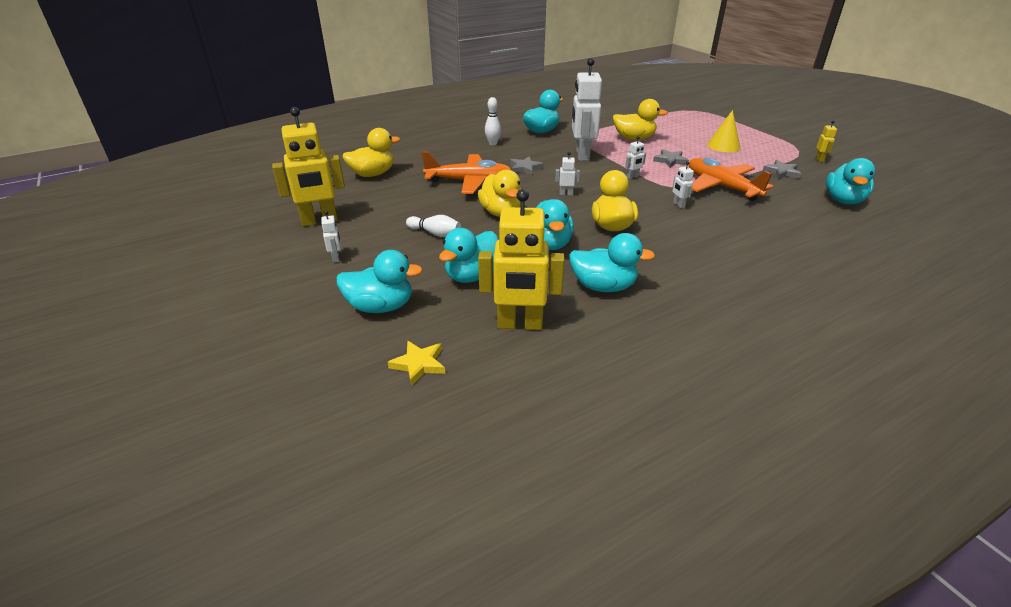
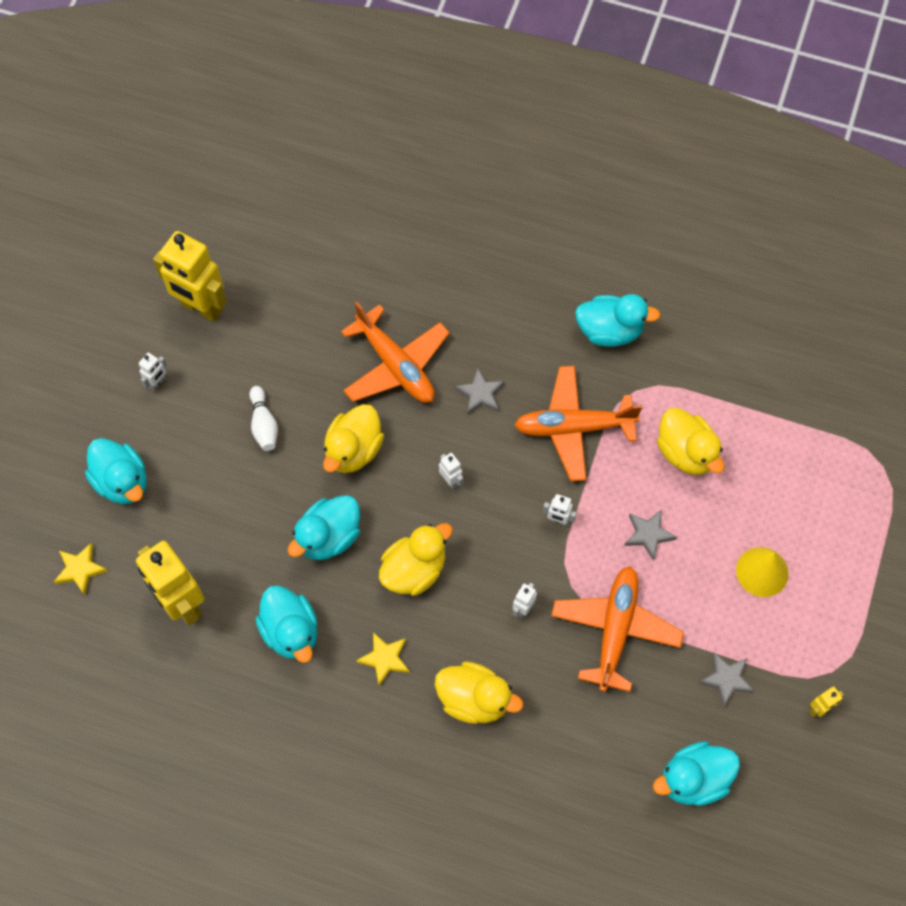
camera: 50 degrees right, 30 degrees up
(373, 174) = (329, 260): yellow duck -> yellow duck (474, 699)
(472, 276) = (221, 513): turquoise duck -> none
(493, 143) = (519, 307): white bowling pin -> none
(582, 155) = (573, 427): white robot -> orange plane
(666, 260) = (384, 659): none -> yellow star

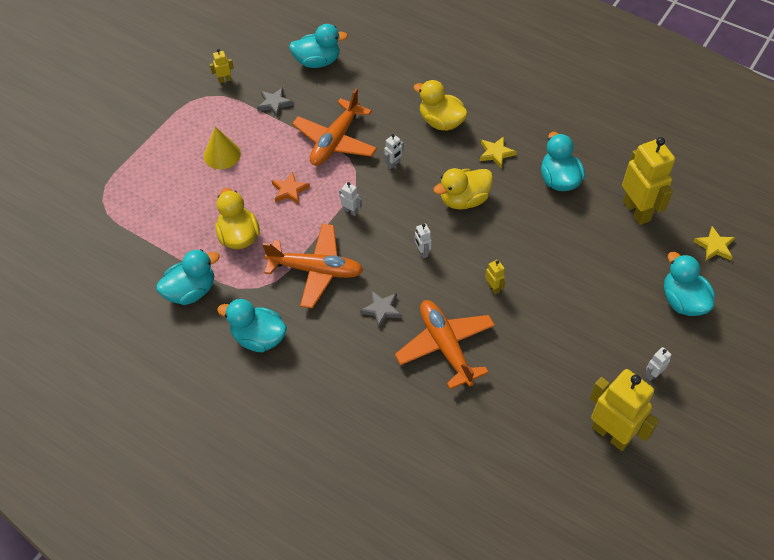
camera: 165 degrees left, 10 degrees down
(264, 424) = (563, 321): white bowling pin -> none
(328, 537) = (523, 232): turquoise duck -> turquoise duck (191, 291)
(353, 450) = (493, 288): yellow duck -> yellow robot
(648, 534) = (289, 190): grey star -> orange star

